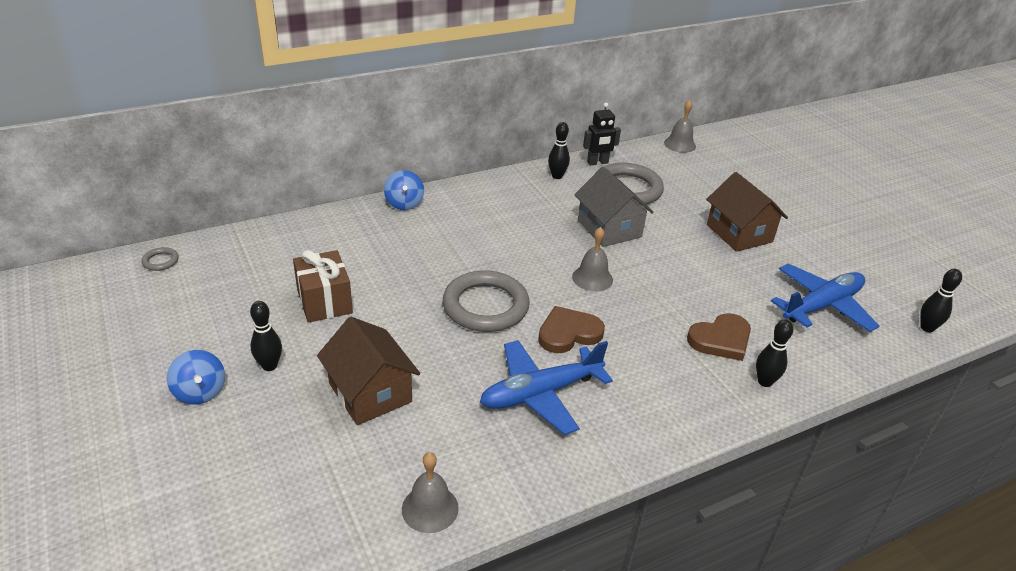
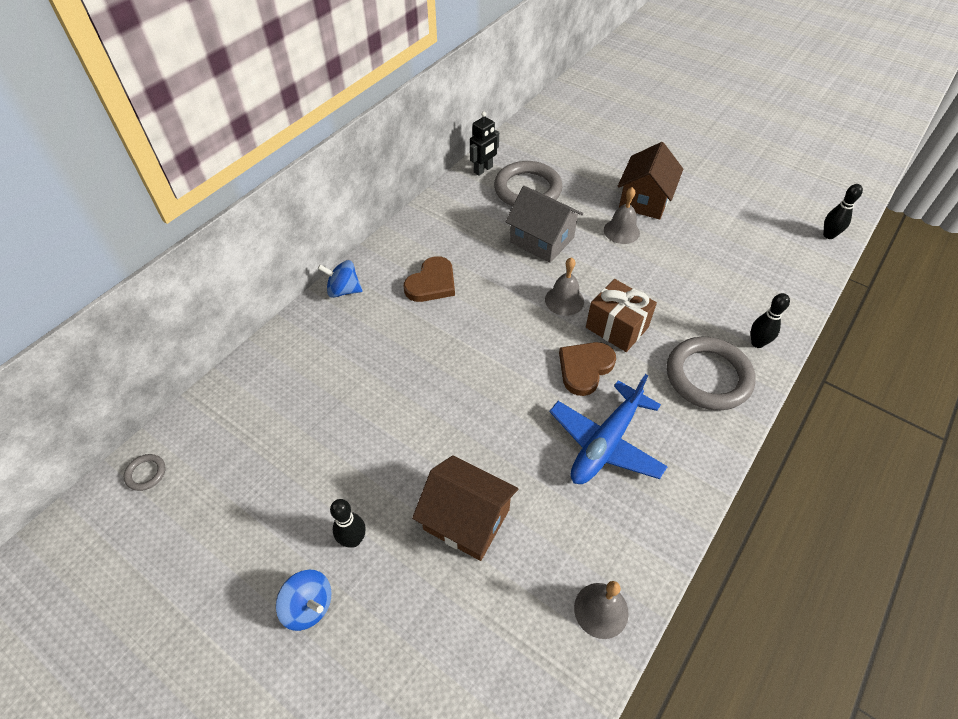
camera: 25 degrees left, 15 degrees up
(324, 302) = (351, 440): brown gift -> brown gift (616, 327)
(404, 203) = (343, 290): blue spinning top -> blue spinning top turned 135 degrees clockwise
(485, 306) = (498, 373): grey ring -> grey ring (708, 376)
(557, 176) = (459, 199): black bowling pin -> none
(680, 144) = (537, 122): grey bell -> grey bell (621, 231)
(721, 340) = (701, 317): brown heart -> brown heart (432, 283)
(739, 233) = (644, 200): brown house -> brown house turned 75 degrees clockwise
(822, 306) = (748, 247): blue plane -> none

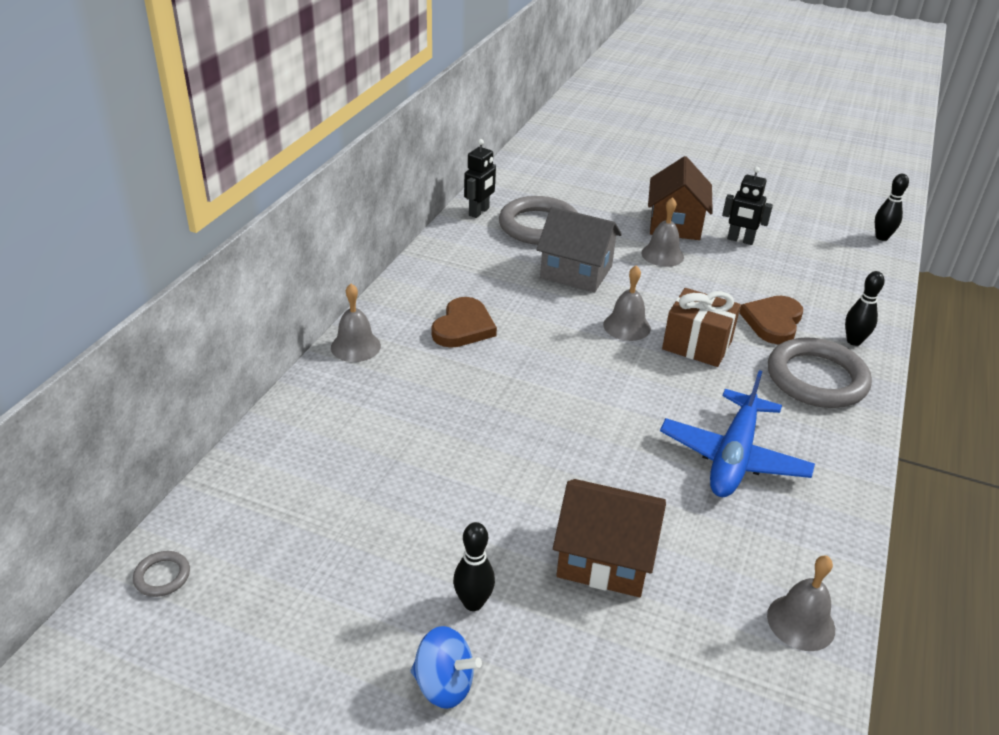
camera: 15 degrees left, 15 degrees down
(343, 290) = (355, 346): blue spinning top -> grey bell
(585, 368) = (678, 388): brown heart -> brown heart (773, 322)
(696, 223) = (740, 240): none -> black robot

